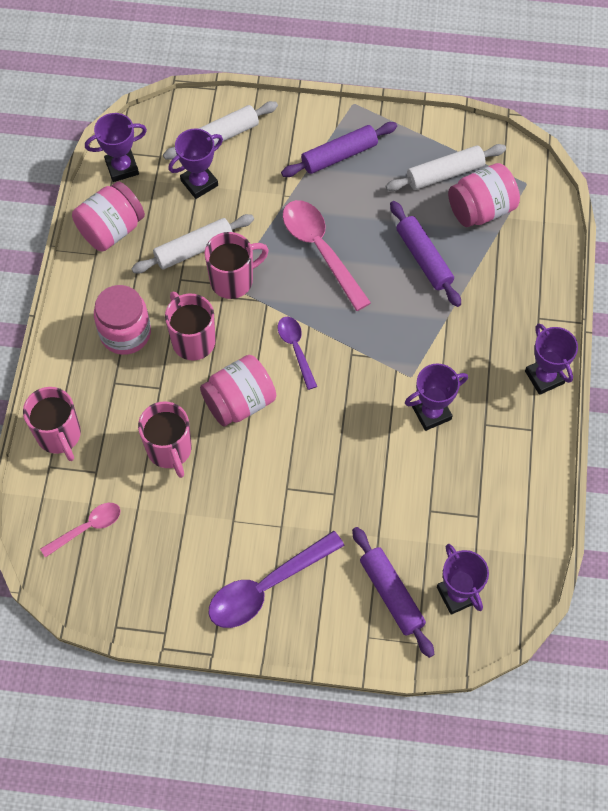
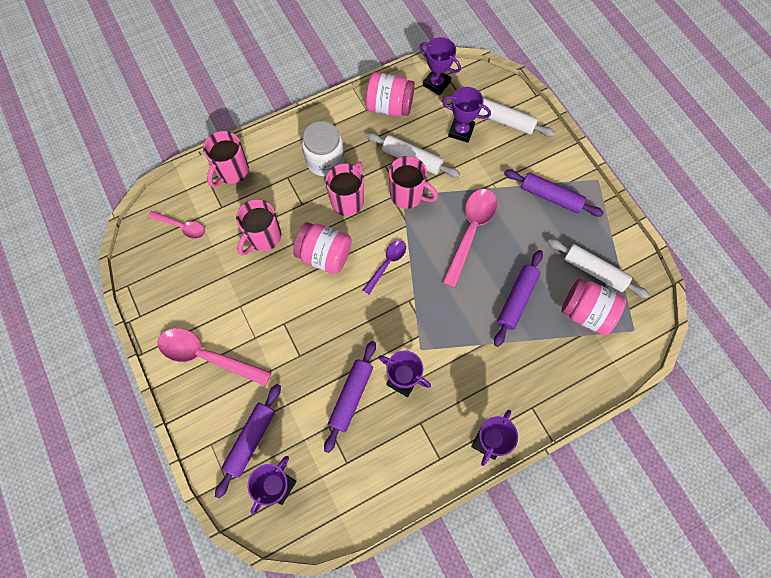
camera: 55 degrees right, 5 degrees up
(125, 333) = (325, 161): pink jar -> white jar
(267, 587) = (207, 356): purple spoon -> pink spoon
(414, 471) = (351, 396): none -> purple rolling pin

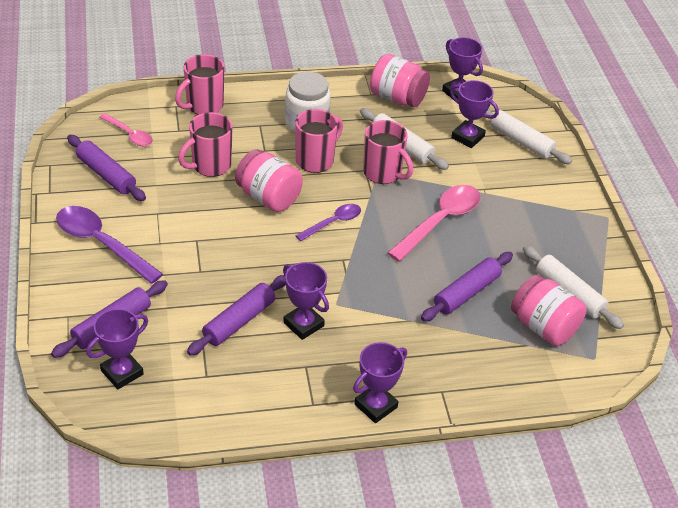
camera: 15 degrees right, 25 degrees down
(207, 356) = (101, 243): pink spoon -> purple spoon
(550, 197) = (546, 217): purple rolling pin -> purple rolling pin (106, 174)

